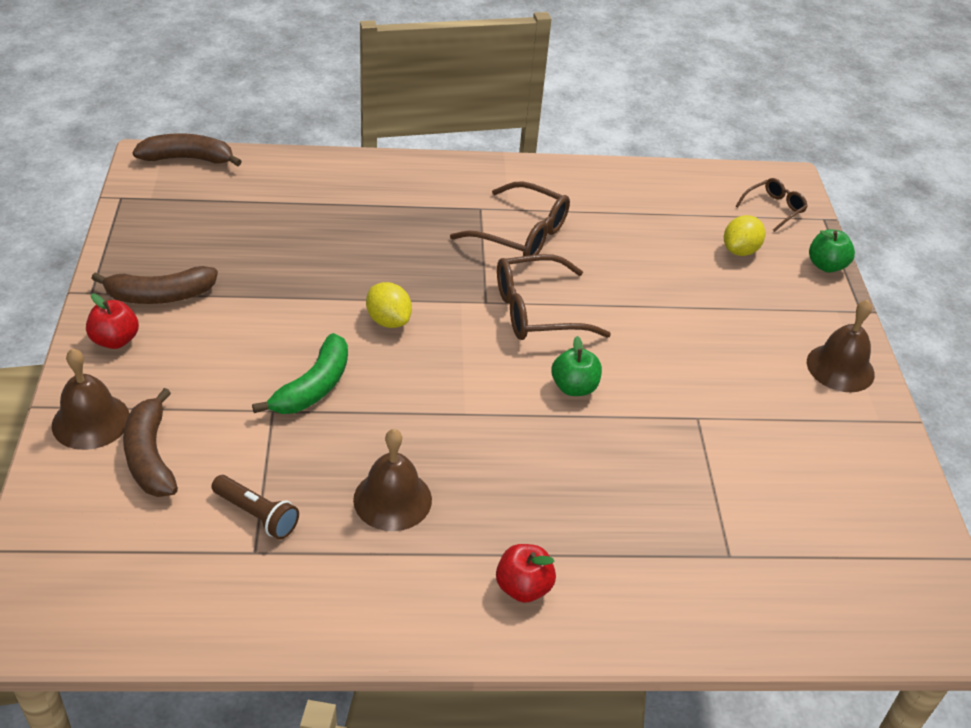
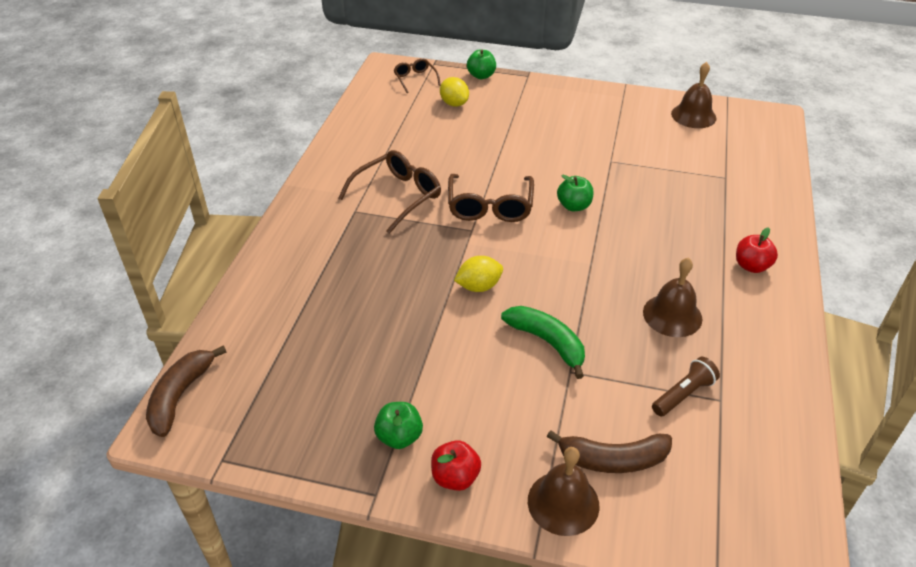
camera: 70 degrees left, 0 degrees up
(160, 296) = (399, 437): brown banana -> green apple
(840, 368) = (576, 97): brown bell -> brown bell (693, 115)

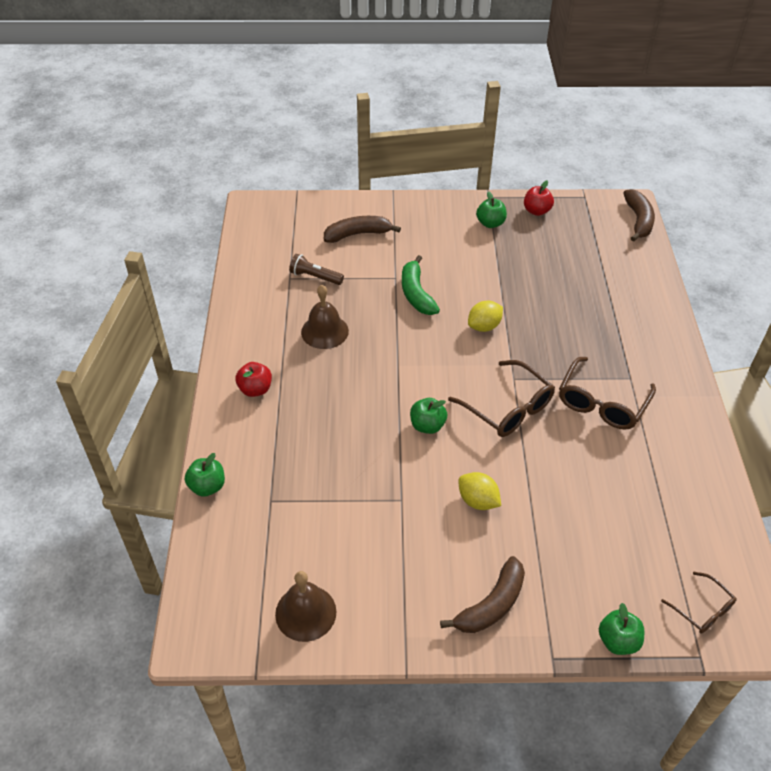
camera: 165 degrees right, 5 degrees up
(454, 104) = (622, 565): yellow lemon -> yellow lemon (478, 501)
(455, 477) = (448, 211): red apple -> red apple (536, 211)
(490, 207) = (508, 408): brown glasses -> brown glasses turned 150 degrees clockwise
(547, 342) = (416, 294): green banana -> green banana turned 45 degrees clockwise
(558, 100) = (491, 605): none -> brown banana
(563, 503) = (383, 210): brown bell -> none
(683, 394) = (315, 277): brown flashlight -> brown flashlight turned 75 degrees clockwise
(785, 195) = (207, 486): none -> green apple

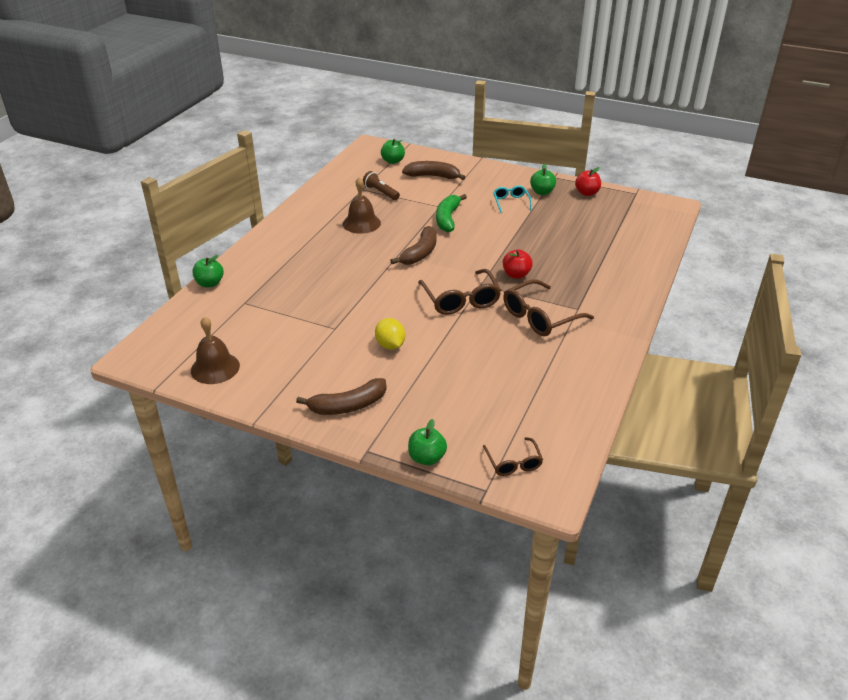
camera: 25 degrees right, 10 degrees down
(255, 389) = (286, 242): red apple -> red apple (516, 275)
(427, 425) = (390, 293): green apple -> green apple (393, 161)
(468, 248) = (511, 202): none -> turquoise glasses
(484, 326) = (484, 249): yellow lemon -> none
(638, 220) = (671, 217): brown banana -> brown banana (420, 253)

